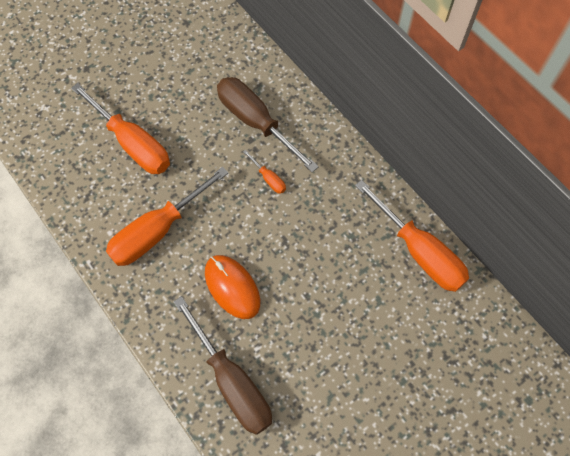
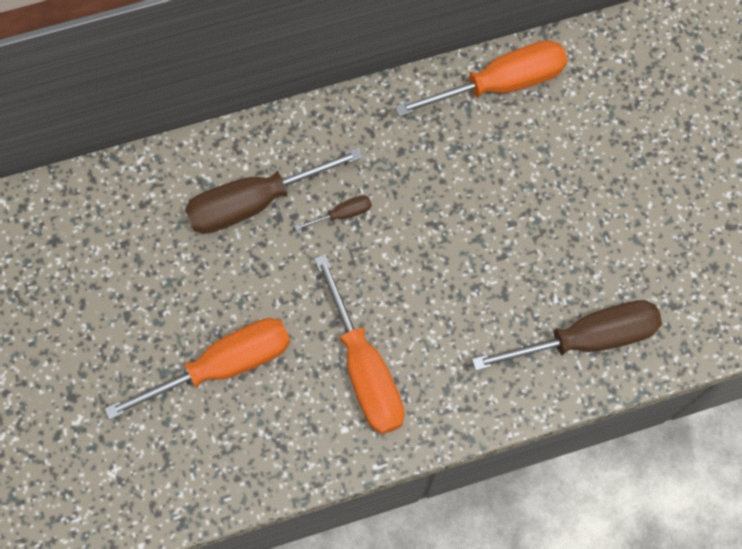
camera: 70 degrees left, 5 degrees up
(232, 287) = (472, 303): orange mouse -> none
(268, 178) = (342, 214): orange screwdriver -> brown screwdriver

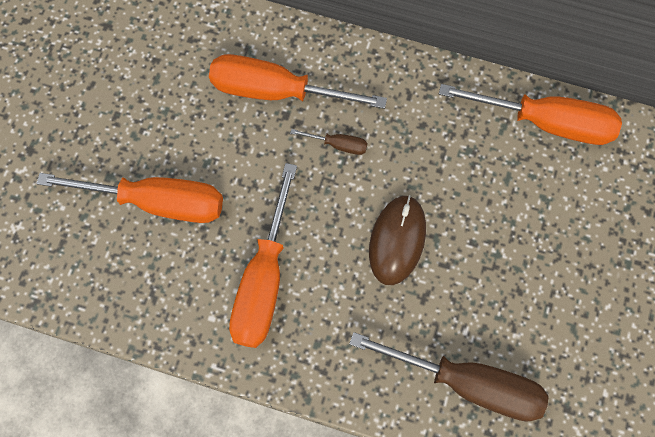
camera: 35 degrees right, 0 degrees up
(255, 202) = (277, 91): brown screwdriver -> orange screwdriver
(449, 262) = (397, 240): none -> brown mouse

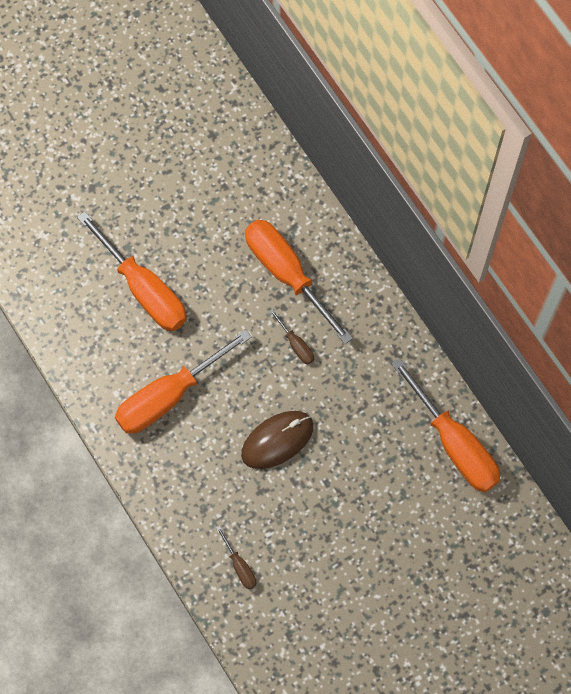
camera: 40 degrees right, 0 degrees up
(467, 383) = (239, 566): brown screwdriver -> brown screwdriver, size x0.43

